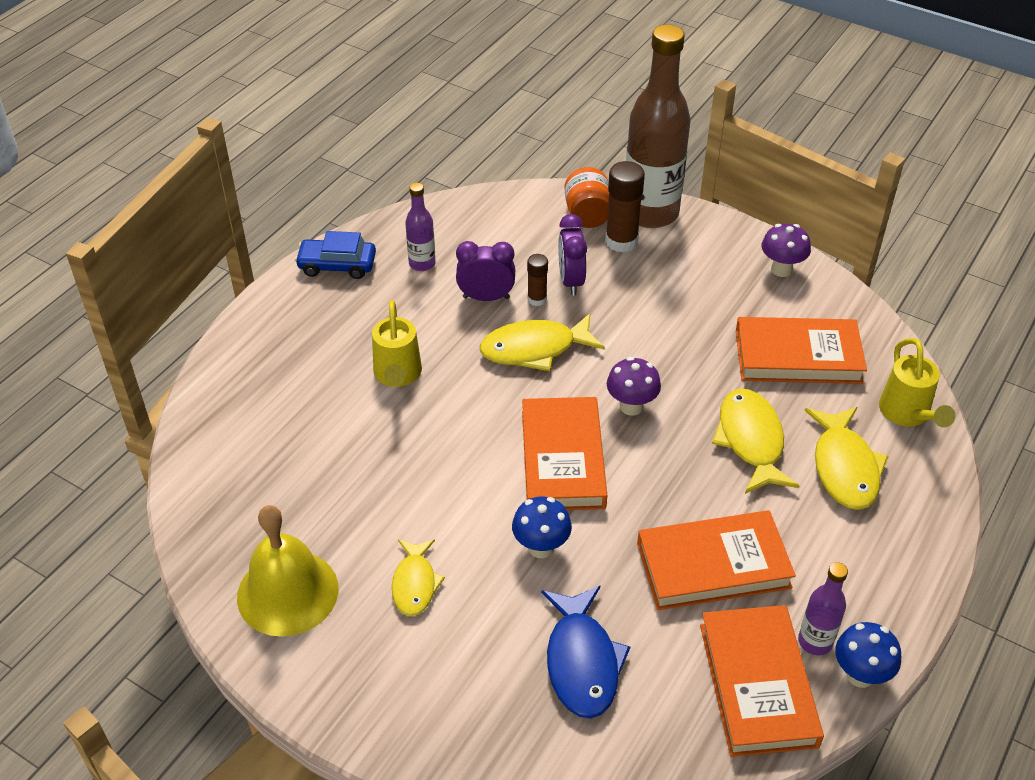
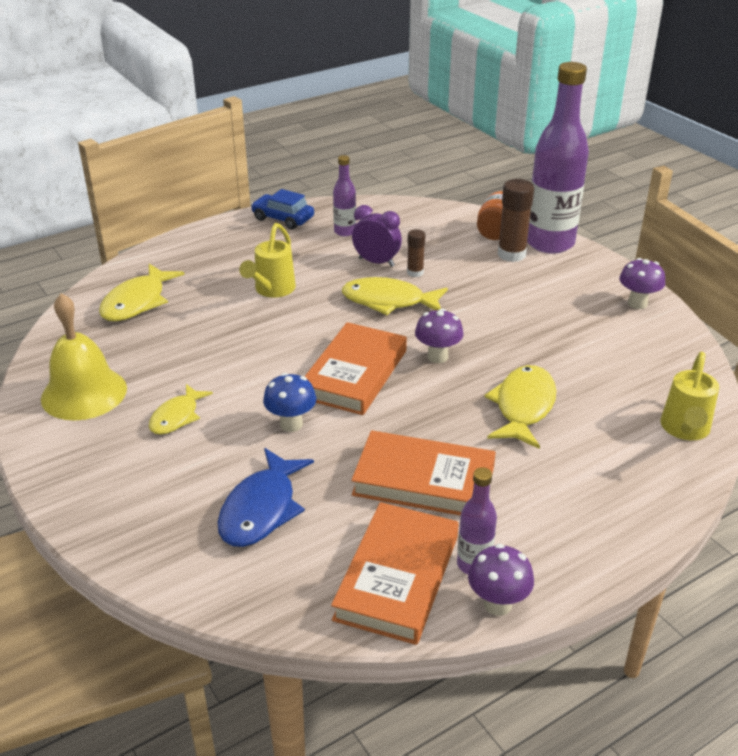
camera: 25 degrees right, 10 degrees down
(571, 281) = (451, 268): purple clock -> none
(650, 213) = (549, 243): brown bottle -> purple bottle
(798, 356) = (609, 363): orange book -> none
(844, 467) = (596, 449): yellow fish -> yellow fish (137, 302)
(860, 675) = (497, 604): blue mushroom -> purple mushroom

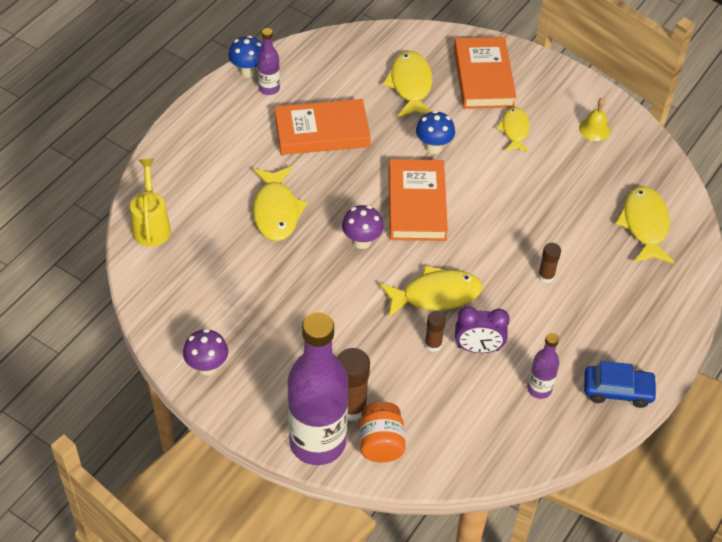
camera: 155 degrees right, 15 degrees up
(84, 393) = (594, 129): yellow bell -> yellow bell, size x0.49
(261, 509) = (410, 85): blue fish -> yellow fish
(272, 290) = (546, 276): yellow watering can -> brown glue stick
(397, 577) = (309, 70): orange book -> orange book (483, 77)
(497, 604) = (248, 71): purple mushroom -> blue mushroom

